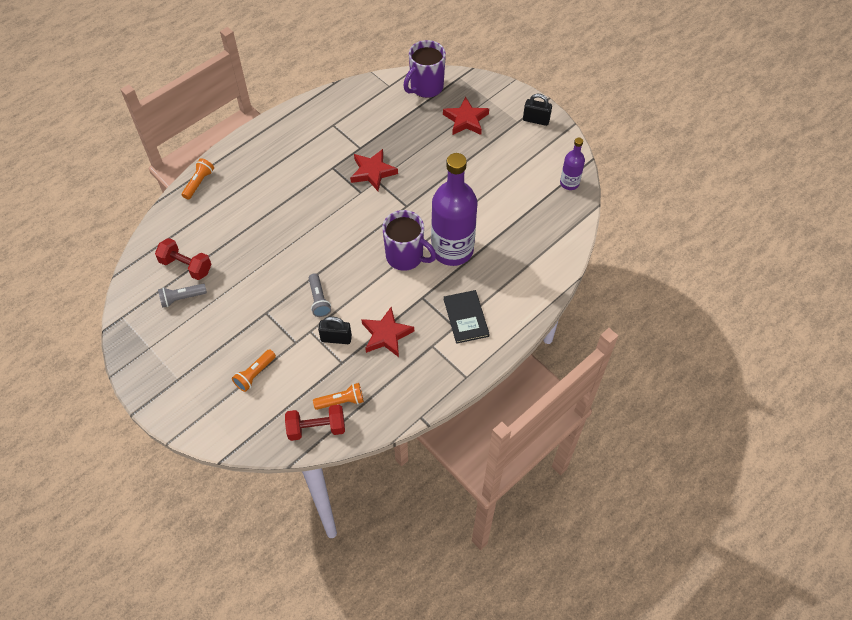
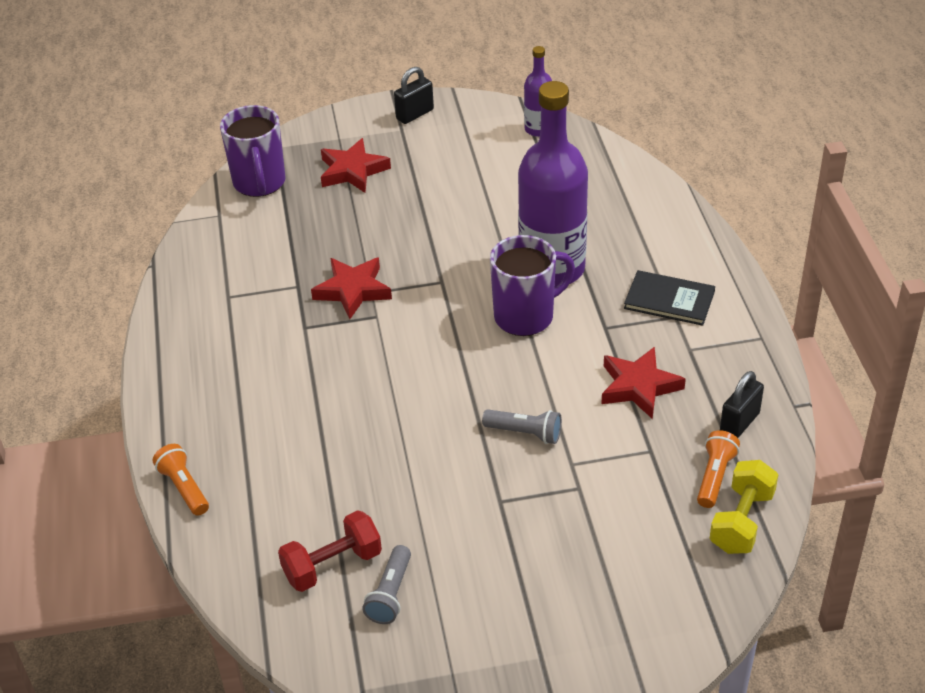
camera: 55 degrees left, 15 degrees down
(255, 374) = (601, 556): orange flashlight -> none
(316, 428) = (741, 521): red dumbbell -> yellow dumbbell
(336, 338) = (605, 440): black padlock -> black padlock (739, 423)

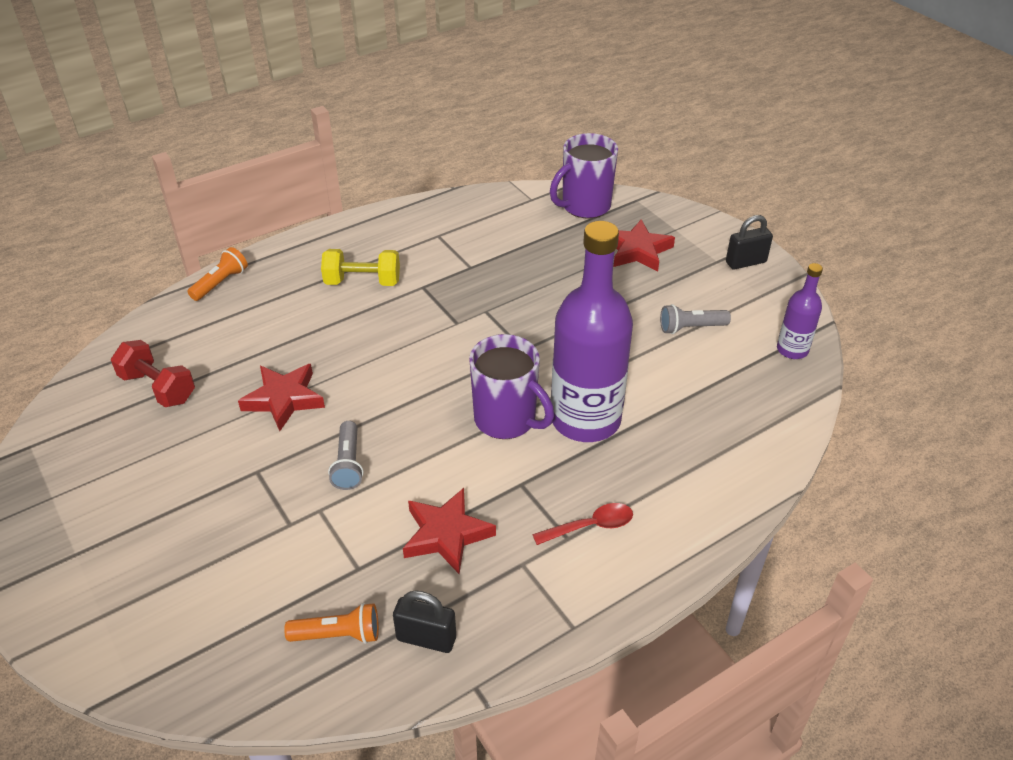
camera: 65 degrees right, 0 degrees up
(353, 290) = (482, 299): red star -> red star (284, 399)
(390, 594) = (133, 432): grey flashlight -> grey flashlight (691, 328)
(415, 114) = (745, 262): black padlock -> black padlock turned 45 degrees counterclockwise
(669, 300) = (590, 526): black book -> red spoon
(741, 521) = (280, 676): yellow dumbbell -> yellow dumbbell (362, 282)

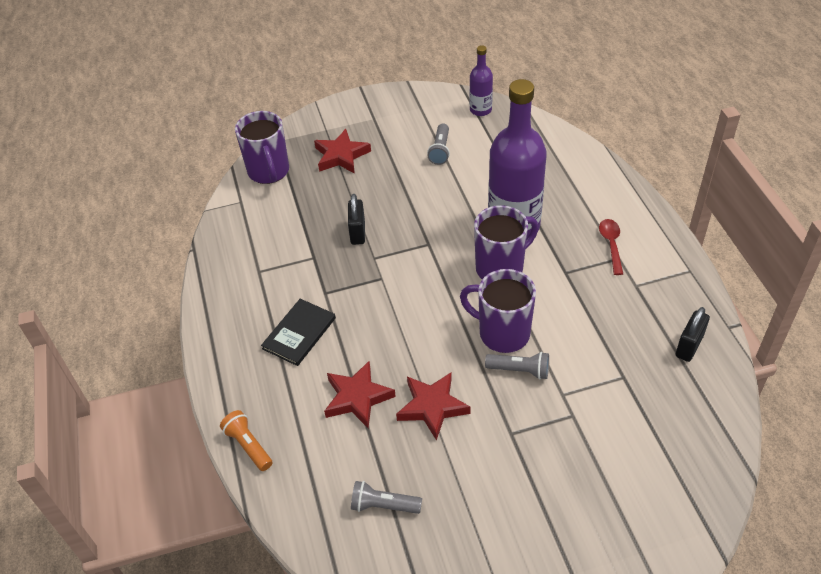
camera: 70 degrees left, 5 degrees up
(158, 388) = (383, 505): red dumbbell -> grey flashlight
(338, 634) = (679, 395): orange flashlight -> none
(362, 282) = (299, 333): yellow dumbbell -> black book
(401, 439) = (502, 333): none -> purple mug
(446, 534) = (602, 321): red star -> red star (357, 397)
(745, 262) = (382, 105): black padlock -> black padlock (358, 232)

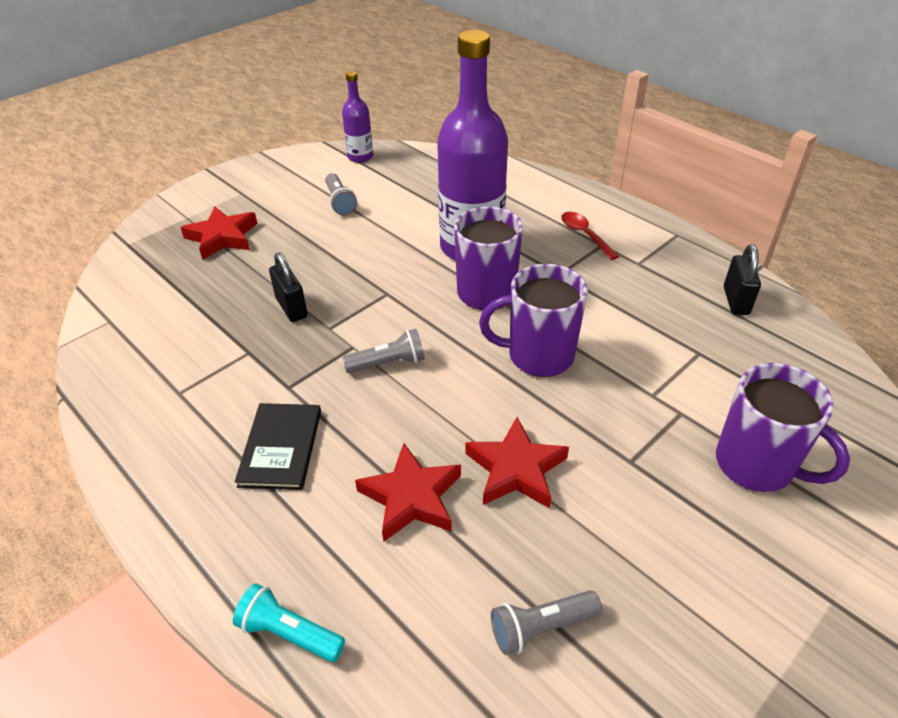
camera: 30 degrees left, 5 degrees down
(248, 446) = (289, 633): orange flashlight -> turquoise flashlight
(269, 172) = (134, 278): purple mug -> purple mug (756, 465)
(520, 370) = (587, 387): grey flashlight -> grey flashlight (388, 363)

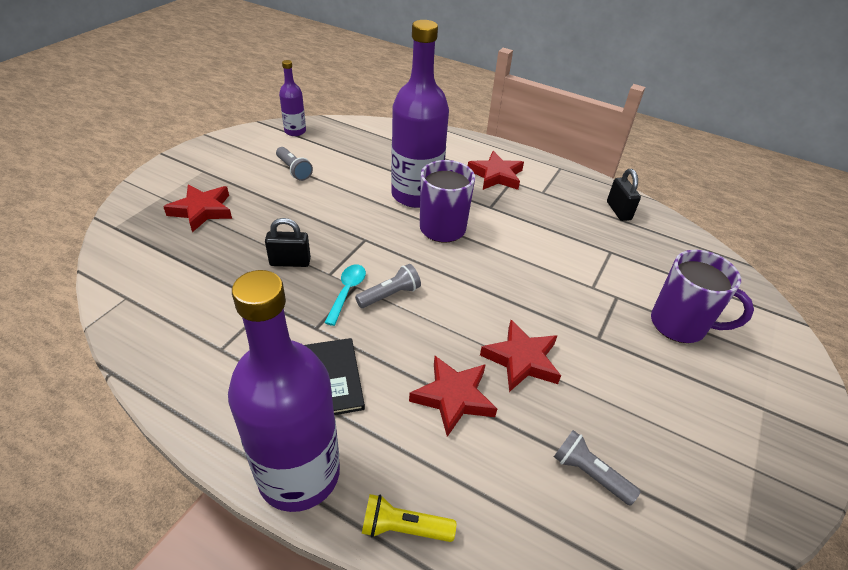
camera: 20 degrees left, 0 degrees up
(203, 545) = (299, 474): none -> purple bottle
(289, 633) = (404, 528): turquoise flashlight -> yellow flashlight
(291, 308) = (290, 262): black padlock -> black padlock turned 45 degrees counterclockwise
(340, 351) = (347, 292): none -> turquoise spoon
(538, 356) = (501, 271): purple mug -> none
(541, 627) = (589, 474): grey flashlight -> grey flashlight turned 75 degrees clockwise
(584, 235) = (496, 175): red spoon -> red star

